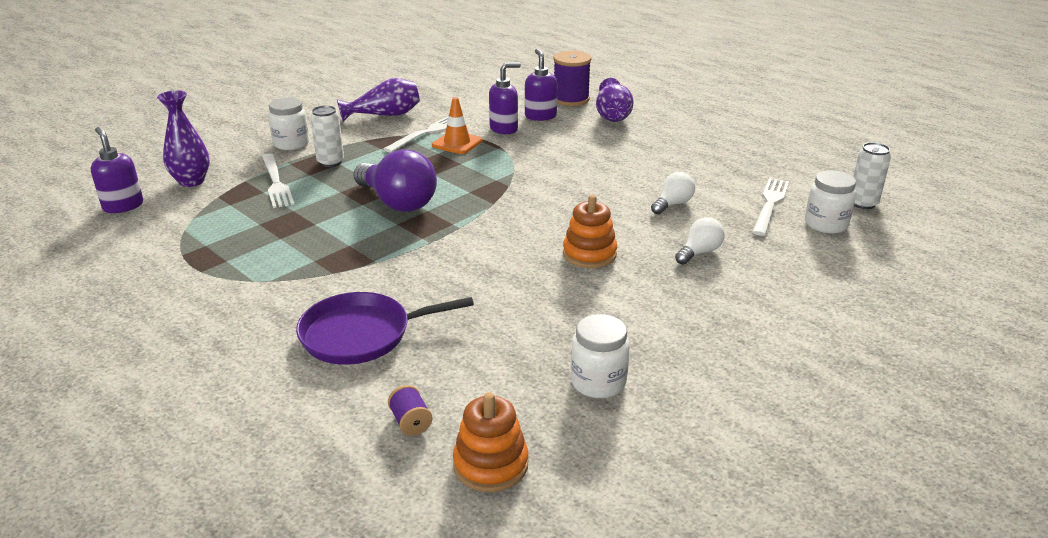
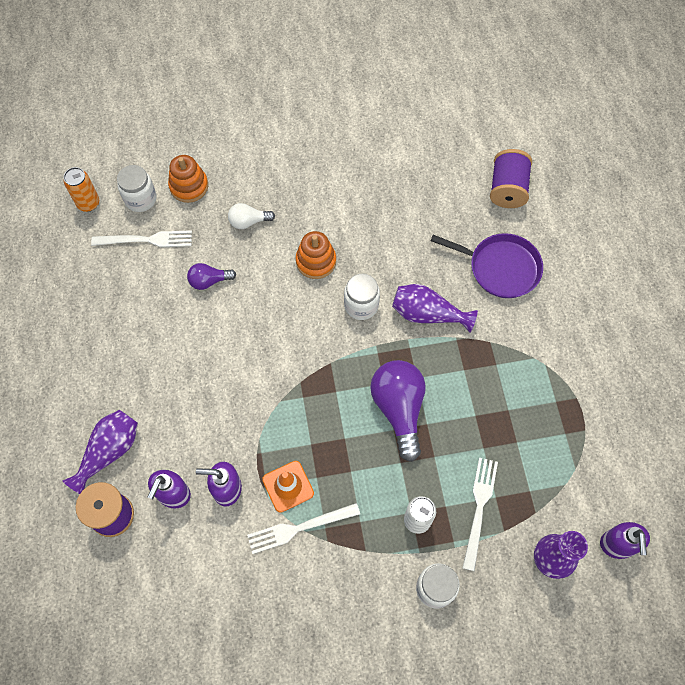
camera: 145 degrees left, 35 degrees up
(385, 115) = (314, 601): purple vase -> purple vase (427, 314)
(411, 422) = (507, 189): purple spool -> purple spool, size x2.04
(491, 464) = (485, 145): orange stacking toy -> orange stacking toy (189, 186)
(598, 382) = (400, 161): white jar -> white jar (361, 305)
(672, 204) = (209, 281): white light bulb -> purple light bulb
(770, 204) = (146, 240): white fork -> white fork turned 150 degrees counterclockwise
(863, 203) = (88, 203): white can -> orange can

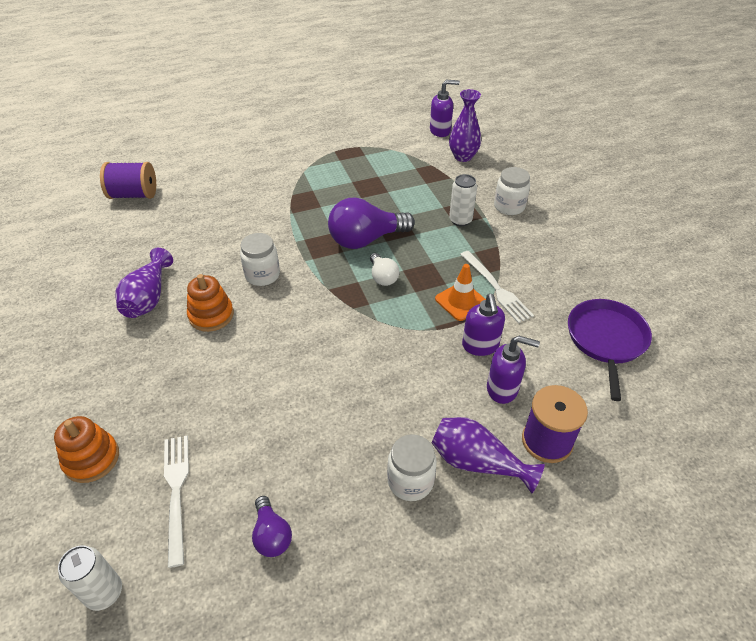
camera: 100 degrees left, 20 degrees down
(88, 203) = (104, 593): orange can -> white can
(140, 199) = (105, 516): white jar -> white jar (410, 481)
(209, 281) = (239, 407): purple light bulb -> purple light bulb (271, 535)
(248, 221) = (155, 383): white light bulb -> white light bulb (383, 277)
(427, 314) = (268, 231): purple vase -> purple vase (148, 298)
(479, 508) = (438, 190): white fork -> none
(500, 268) = (218, 193): purple pan -> purple pan (606, 340)

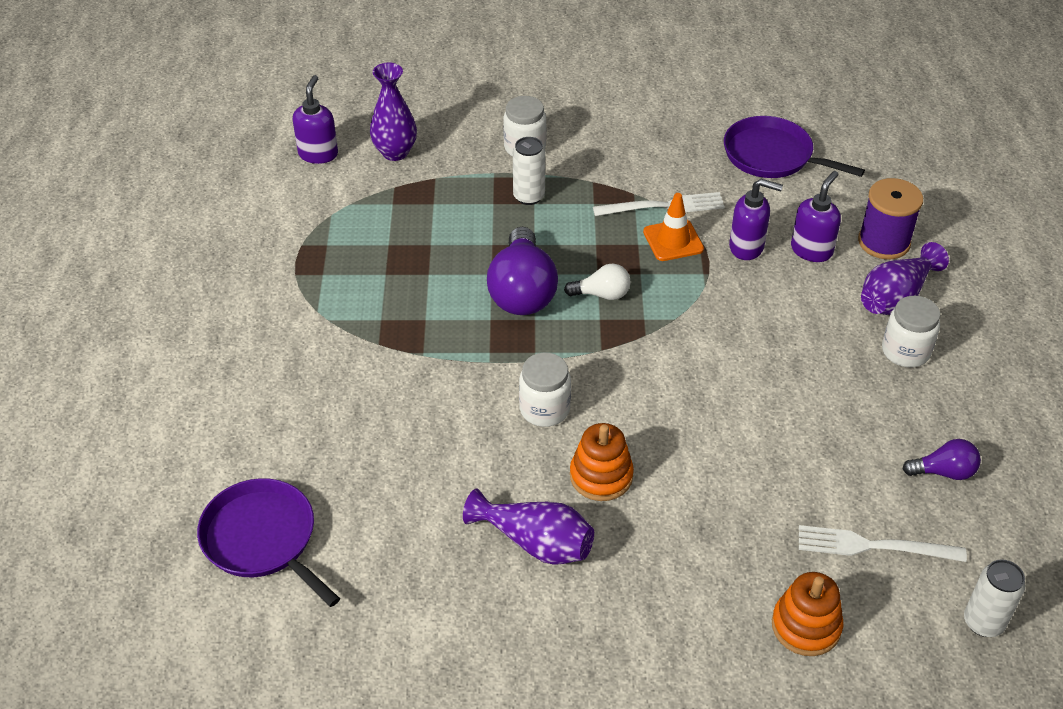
camera: 70 degrees left, 0 degrees up
(134, 195) = (263, 539): purple spool -> purple pan

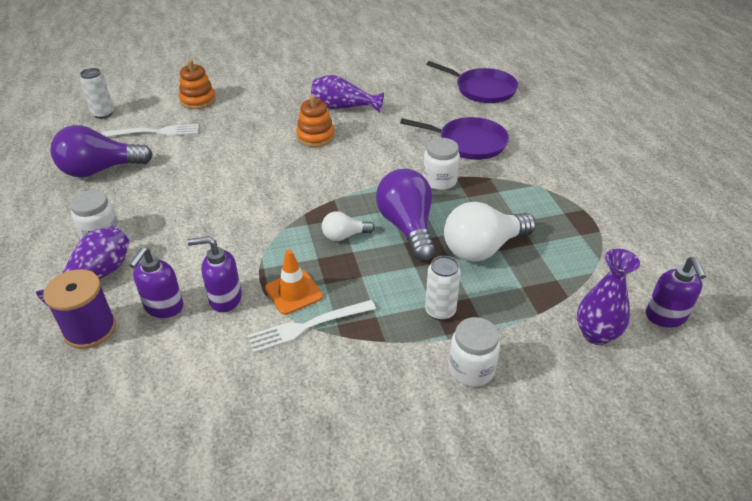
camera: 165 degrees right, 5 degrees down
(448, 249) = (483, 248): none -> white light bulb
(544, 409) = (361, 161): white jar -> white jar (439, 181)
(772, 155) = (193, 418): purple pan -> purple pan (468, 142)
(943, 472) = (100, 170): purple light bulb -> purple light bulb, size x1.92

